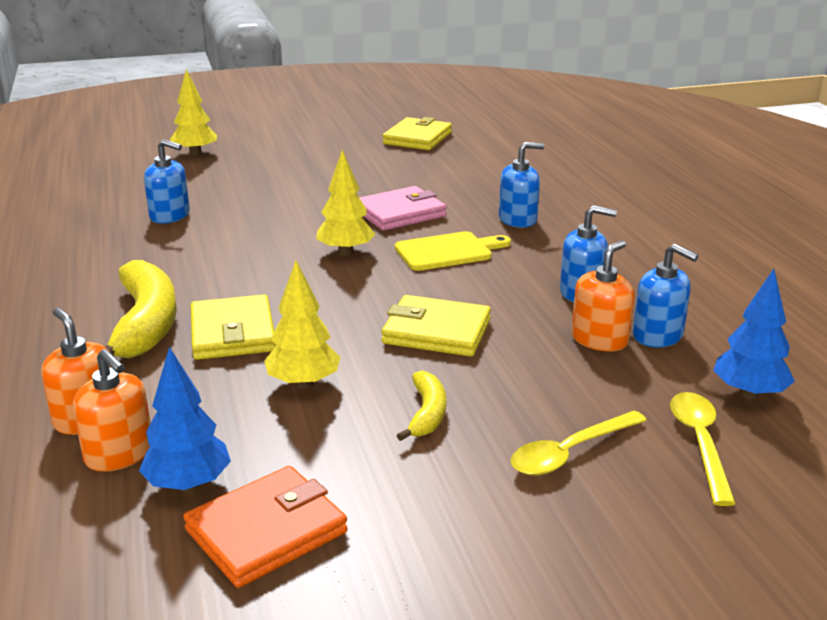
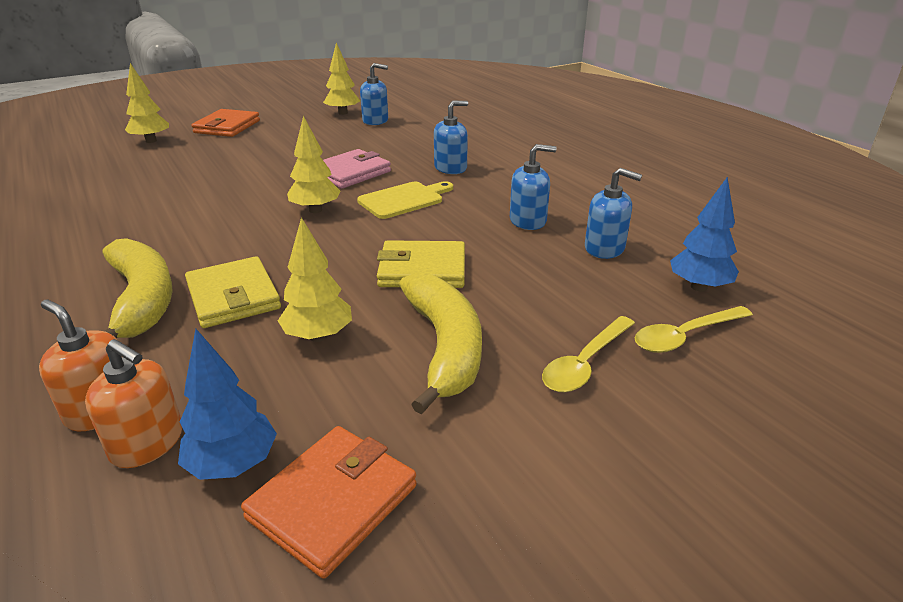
camera: 15 degrees left, 5 degrees up
(170, 216) = (141, 196): blue soap dispenser -> blue soap dispenser (375, 121)
(281, 144) = (227, 127): none -> orange wallet
(417, 138) = (343, 113): yellow wallet -> yellow tree
(426, 414) = (444, 347): yellow banana -> yellow banana, size x1.94
(599, 339) = (561, 258): orange soap dispenser -> none
(700, 443) = (685, 336): yellow spoon -> yellow spoon turned 105 degrees counterclockwise

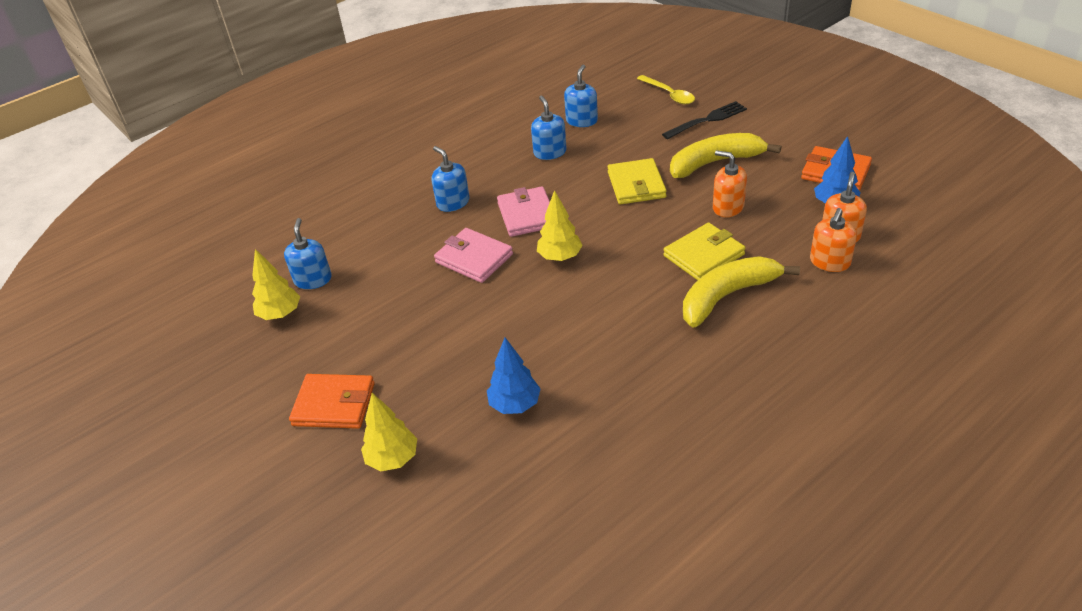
camera: 95 degrees left, 10 degrees up
(318, 336) = (728, 207): yellow tree -> orange soap dispenser
(404, 200) = (527, 215): yellow cutting board -> pink wallet
(585, 363) = (707, 120): yellow spoon -> black fork
(699, 287) = (617, 90): blue tree -> blue tree (515, 405)

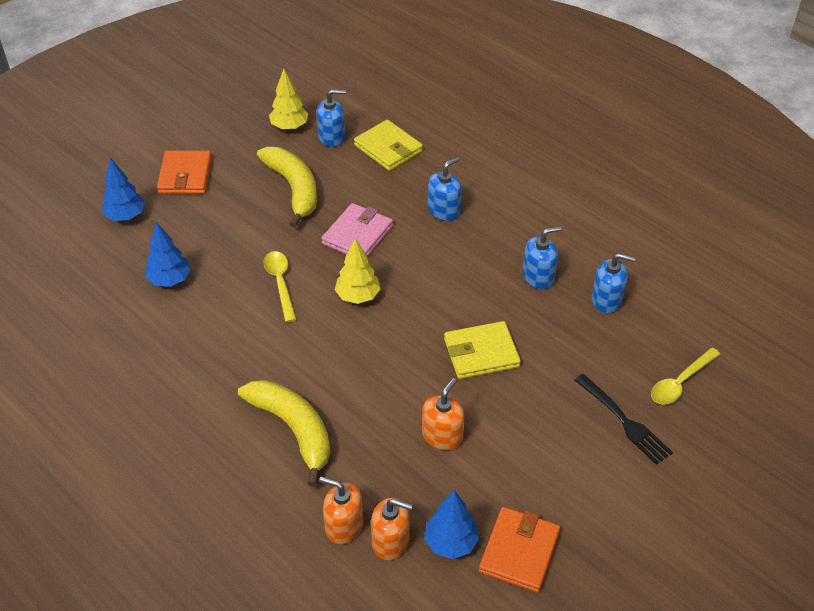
camera: 80 degrees right, 5 degrees up
(393, 459) = (126, 216): yellow tree -> blue tree
(527, 215) = (425, 267): pink wallet -> none
(534, 312) = (280, 283): none -> yellow spoon
(704, 255) = (358, 411): yellow wallet -> yellow wallet (388, 148)
(716, 162) = (530, 427): yellow banana -> yellow banana (293, 189)

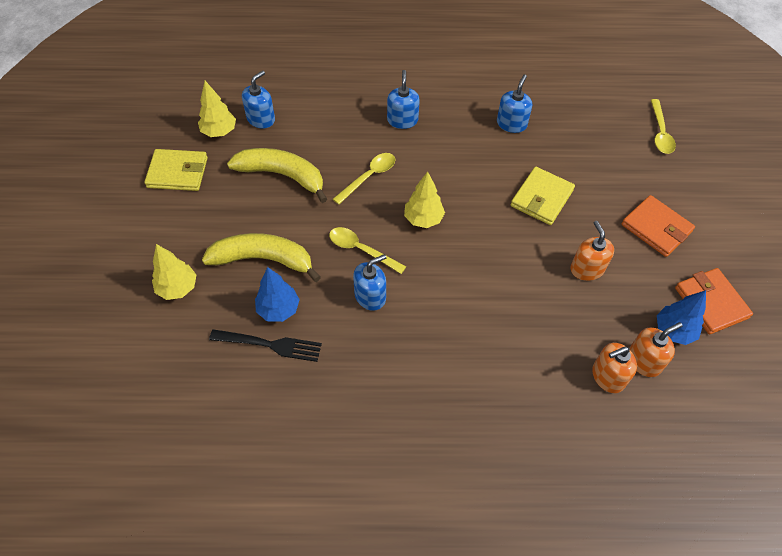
camera: 45 degrees left, 10 degrees up
(126, 216) = (178, 288): blue tree -> yellow tree
(185, 175) = (185, 222): orange wallet -> orange wallet (656, 228)
(293, 430) = (500, 342): yellow banana -> yellow banana (264, 260)
(357, 235) = (369, 177): pink wallet -> yellow spoon
(388, 148) = (311, 101): yellow wallet -> yellow wallet (177, 172)
(606, 300) = (565, 111): blue soap dispenser -> blue soap dispenser (370, 296)
(623, 421) = (662, 178): black fork -> black fork (269, 345)

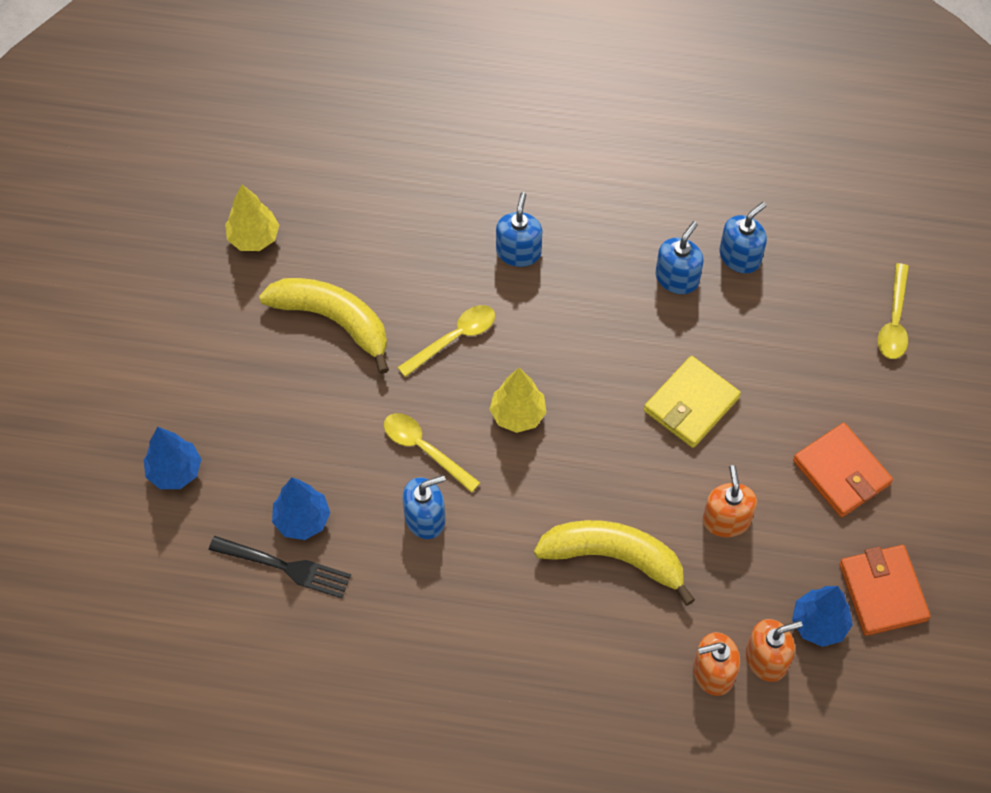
camera: 10 degrees right, 5 degrees up
(177, 172) = (190, 297): yellow wallet -> none
(178, 288) = (175, 471): yellow tree -> blue tree
(261, 119) = (315, 224): blue soap dispenser -> blue soap dispenser (740, 256)
(264, 260) = (292, 446): yellow banana -> yellow banana (615, 558)

